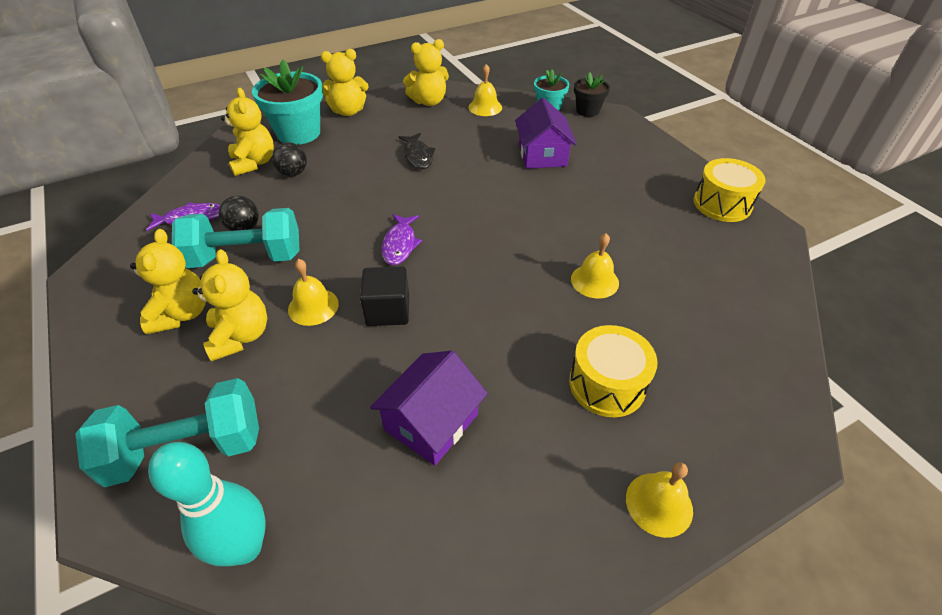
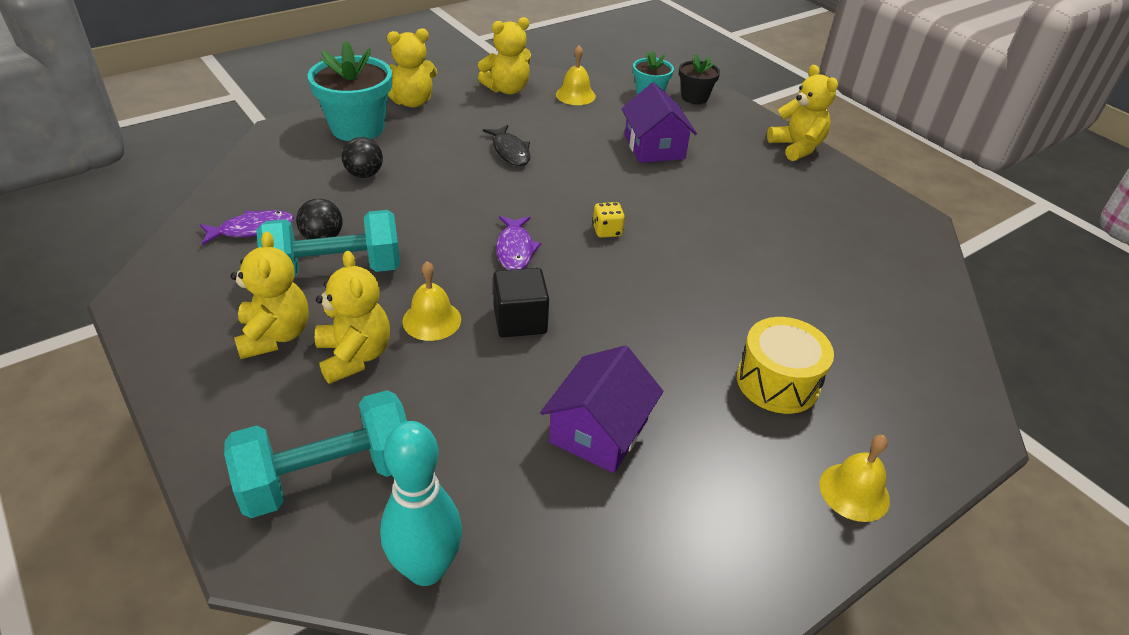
camera: 10 degrees left, 5 degrees down
(254, 163) = (312, 164): yellow teddy bear -> yellow teddy bear (796, 147)
(483, 230) = (607, 231): none -> yellow dice
(594, 281) = (742, 279): yellow bell -> none
(722, 204) = (861, 195): yellow drum -> none

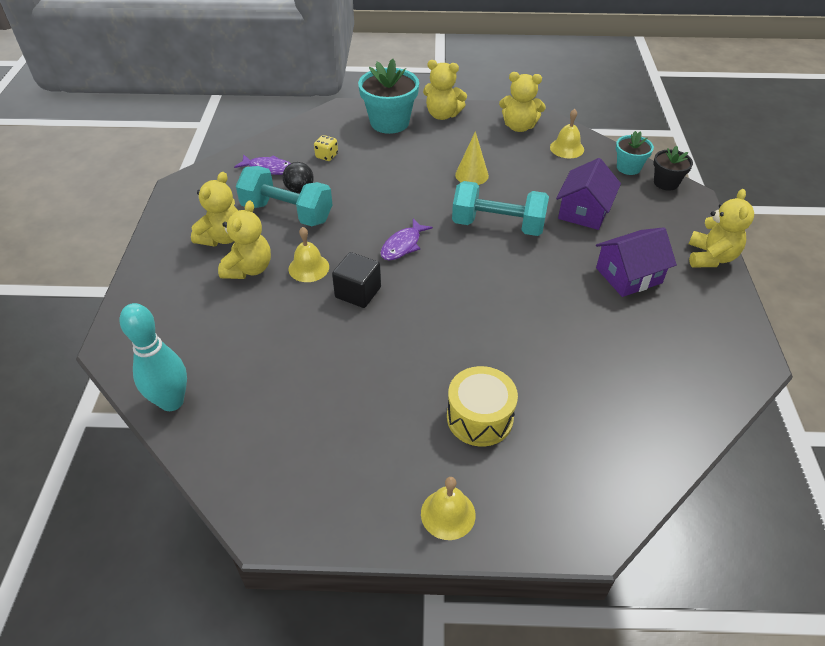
camera: 40 degrees right, 5 degrees up
(328, 477) = (175, 328): turquoise dumbbell -> turquoise dumbbell (498, 225)
(364, 174) = (362, 157): black ball -> none
(510, 151) = (471, 175): black fish -> yellow cone
(599, 431) = (332, 383): purple house -> purple house (629, 275)
(607, 231) = (477, 259): yellow dice -> yellow dice (326, 156)

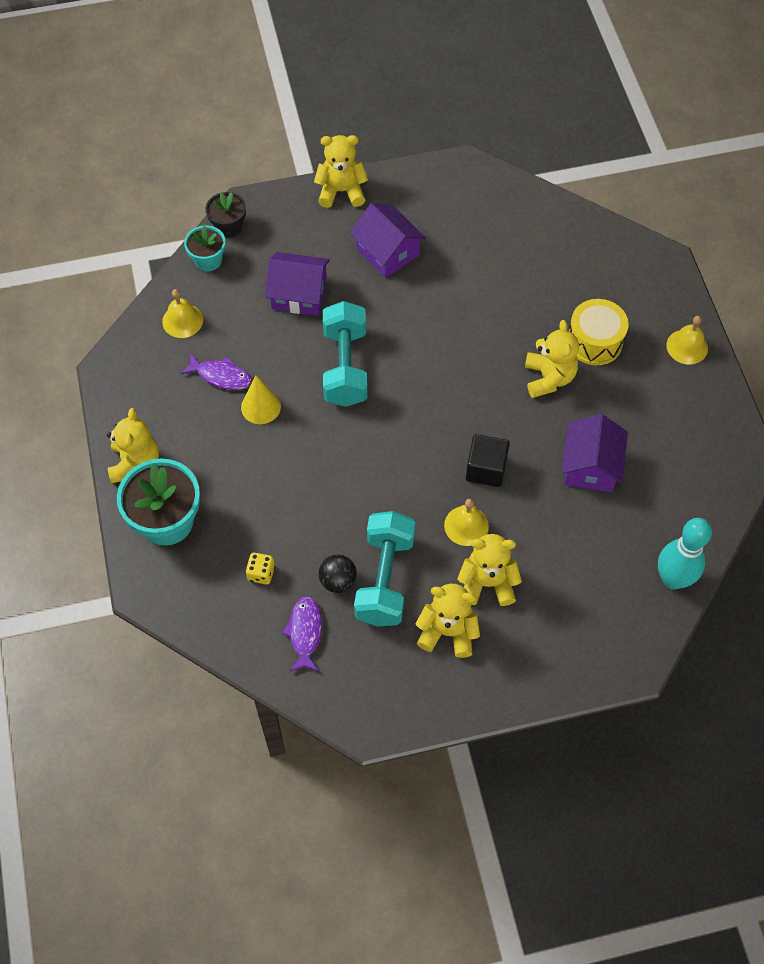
camera: 105 degrees left, 15 degrees up
(327, 370) = (590, 466): none -> purple house
(403, 245) = (403, 447): purple fish -> purple fish (221, 376)
(519, 127) = (146, 374): yellow teddy bear -> yellow teddy bear (548, 378)

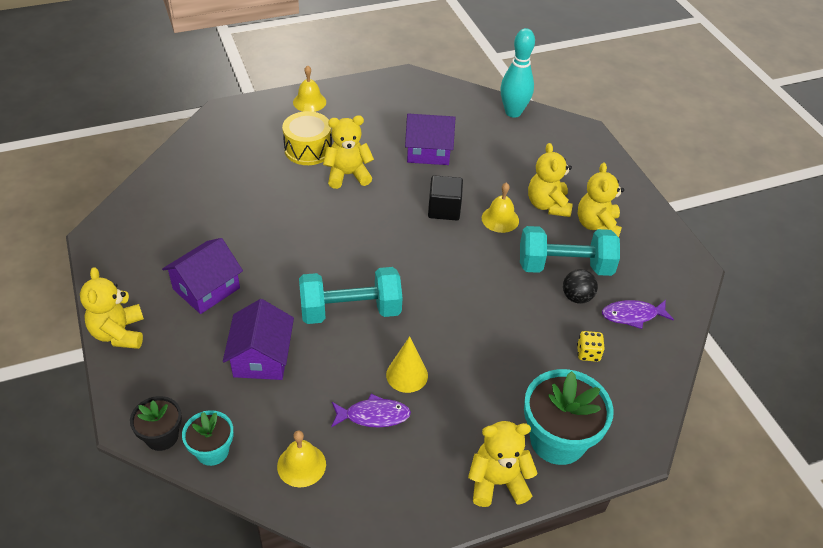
camera: 100 degrees left, 15 degrees down
(221, 376) = (373, 415): purple fish -> purple fish turned 75 degrees clockwise

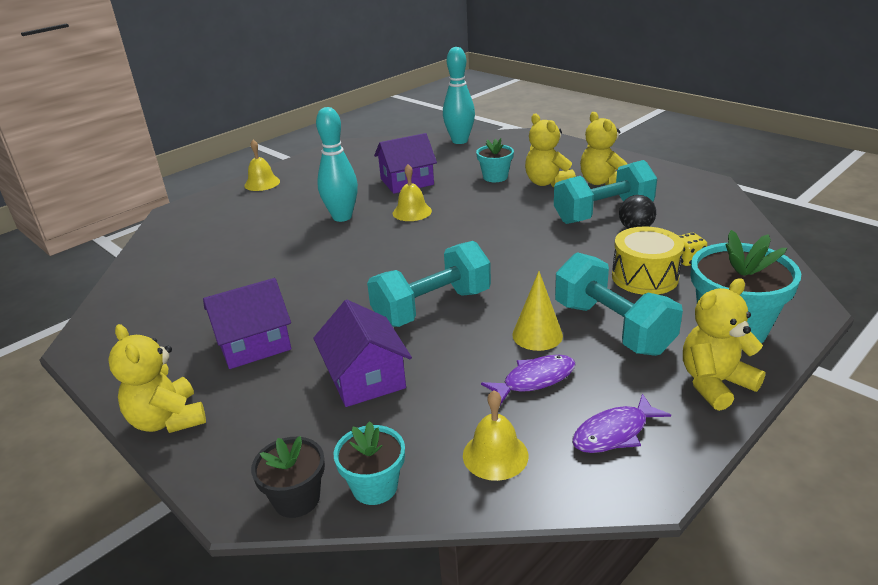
camera: 20 degrees left, 15 degrees down
(206, 288) = (253, 344): purple house -> purple house turned 45 degrees clockwise
(308, 149) = (286, 212): yellow drum -> yellow drum (644, 277)
(347, 175) = (342, 217): yellow teddy bear -> turquoise bowling pin
(444, 209) = (457, 211): black cube -> none
(467, 395) = (612, 328): none -> turquoise dumbbell
(500, 219) = (515, 202): yellow bell -> yellow bell (412, 212)
(508, 177) = (495, 177): none -> turquoise flower pot
(632, 315) = (695, 224): purple fish -> purple fish (614, 433)

